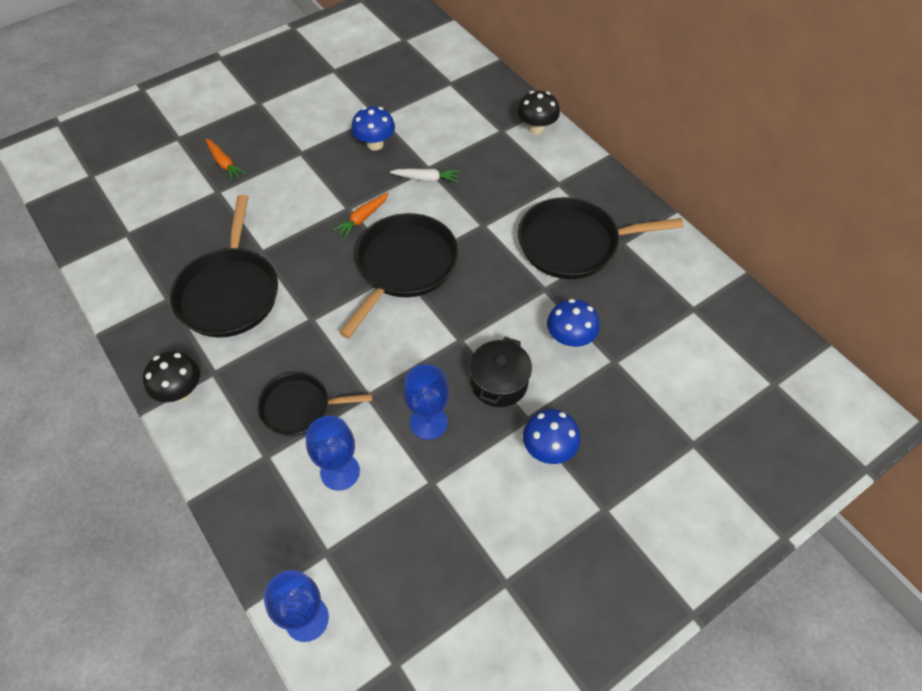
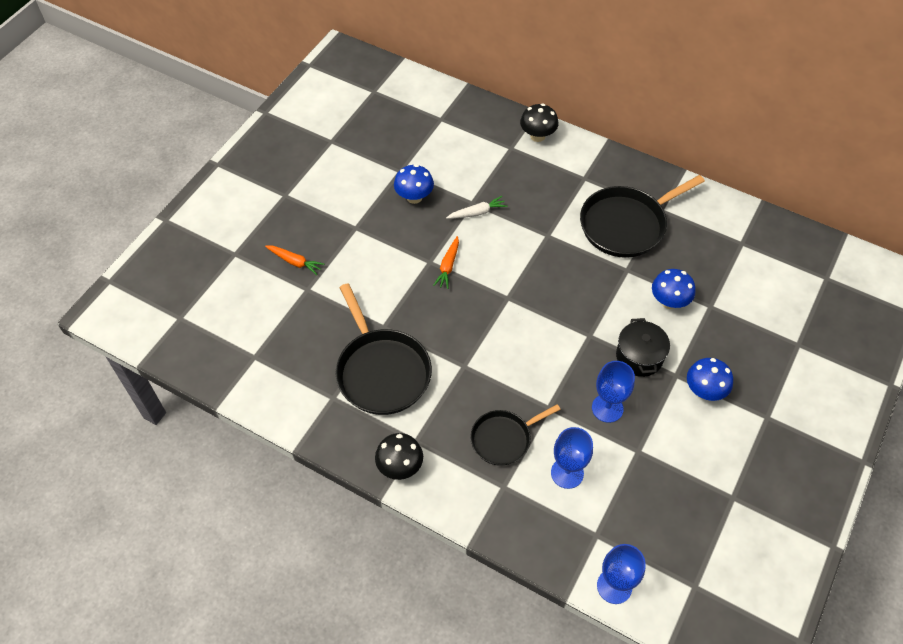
camera: 25 degrees left, 0 degrees up
(404, 266) = (508, 293): black pan -> none

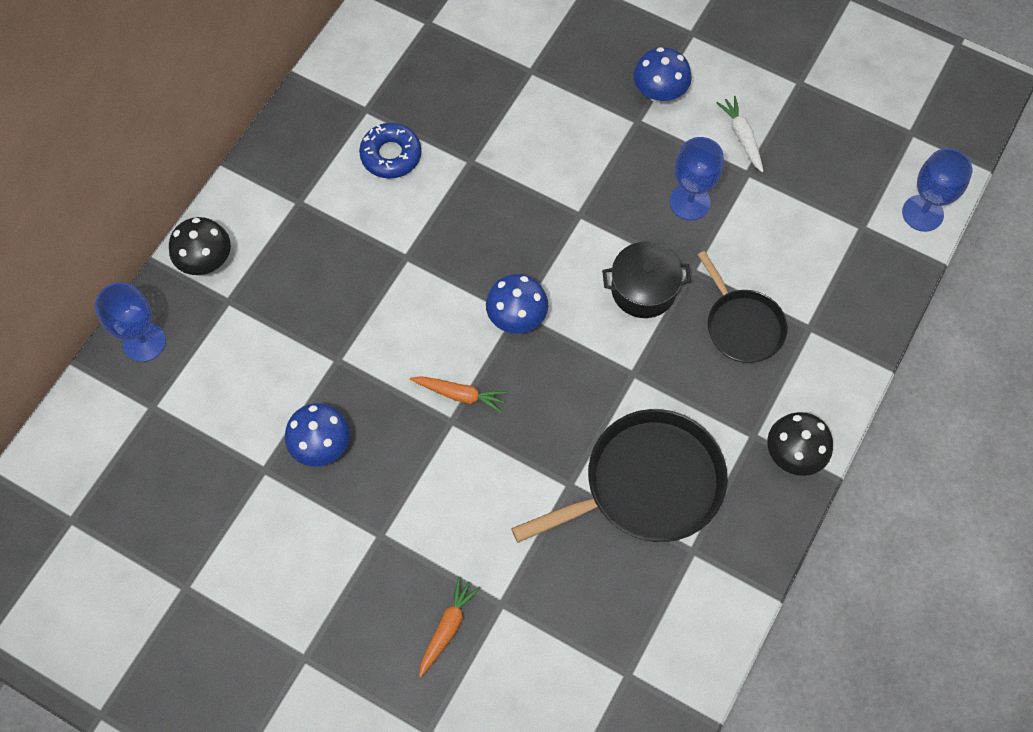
camera: 90 degrees left, 10 degrees up
(477, 212) = (358, 352): white carrot -> white carrot (742, 137)
(567, 473) = (784, 254): blue goblet -> blue goblet (144, 342)
(626, 225) = (391, 155): black pan -> blue donut
(639, 356) = (611, 159): black pot -> black pot (643, 289)
(669, 302) = (524, 116): blue mushroom -> blue mushroom (517, 318)

